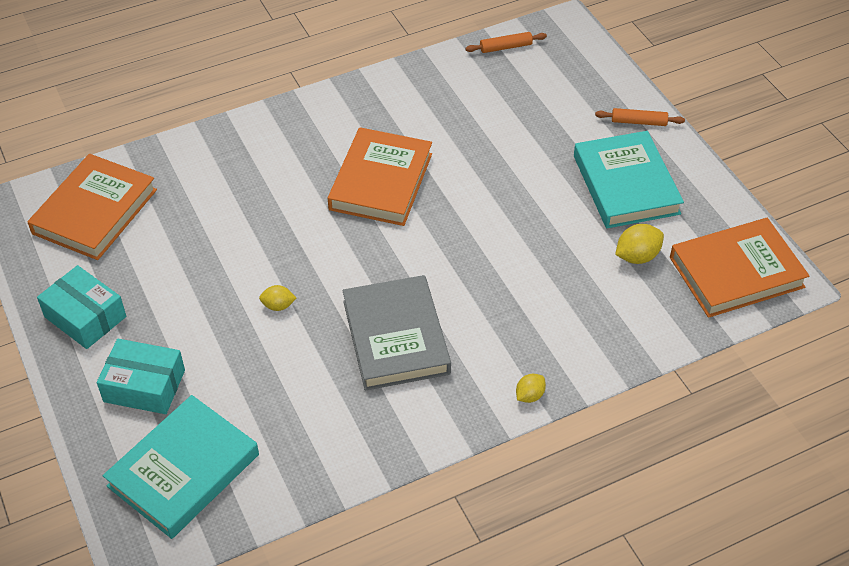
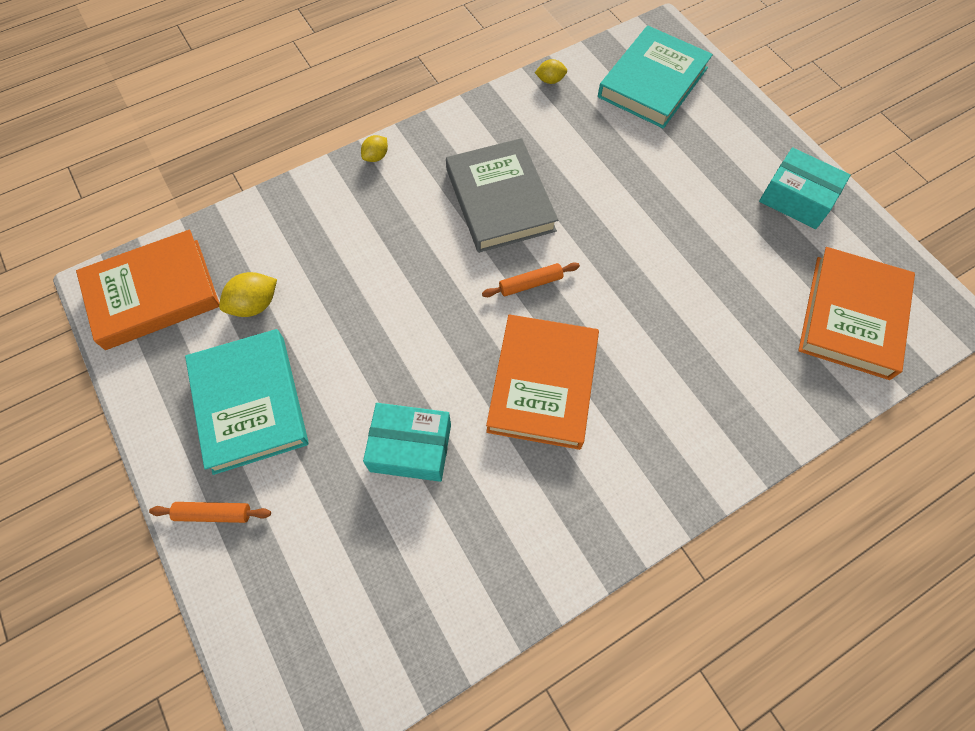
camera: 175 degrees right, 15 degrees up
(144, 386) = (712, 142): turquoise box -> turquoise box (410, 448)
(278, 306) = (618, 222): yellow lemon -> yellow lemon (550, 80)
(505, 47) = (391, 664): orange rolling pin -> orange rolling pin (530, 284)

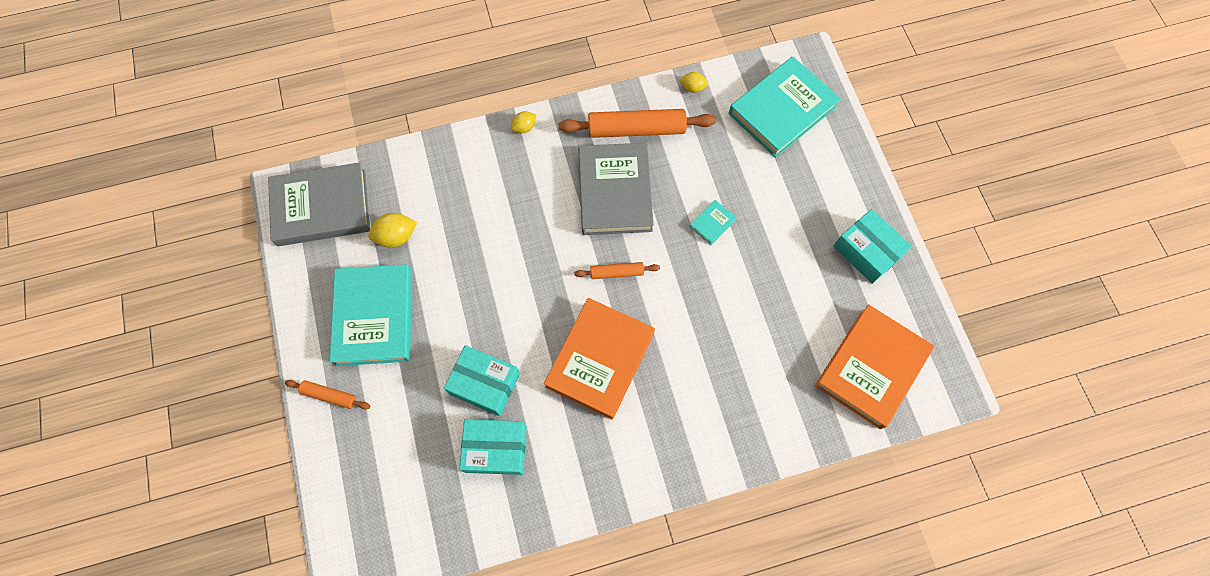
camera: 15 degrees right, 5 degrees up
(153, 293) = (322, 207): orange book -> grey book
(447, 523) = (495, 449): none -> turquoise box
(503, 133) = (636, 129): none -> orange rolling pin
(620, 208) = (712, 223): none -> turquoise book

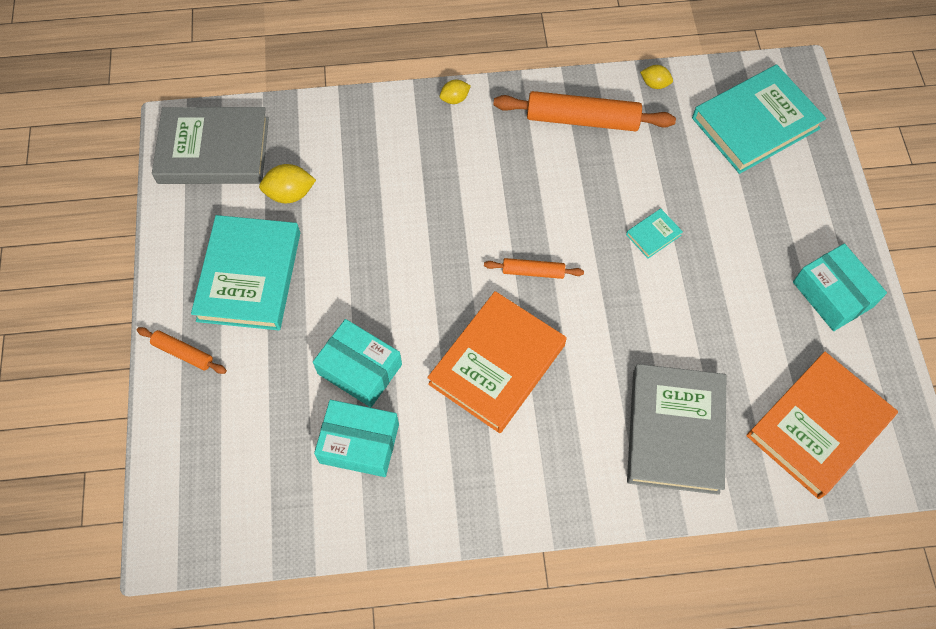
camera: 10 degrees right, 5 degrees down
(615, 192) = (546, 183): grey book -> grey book (675, 431)

